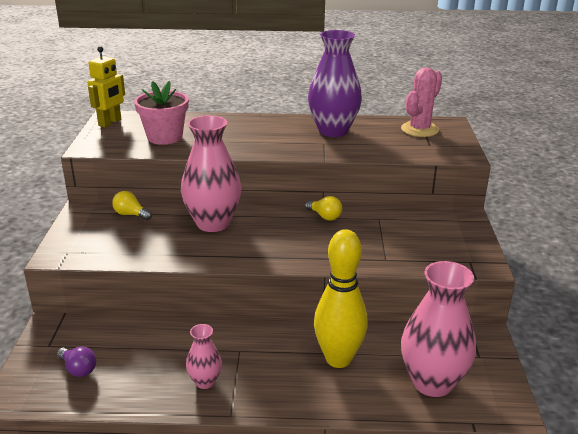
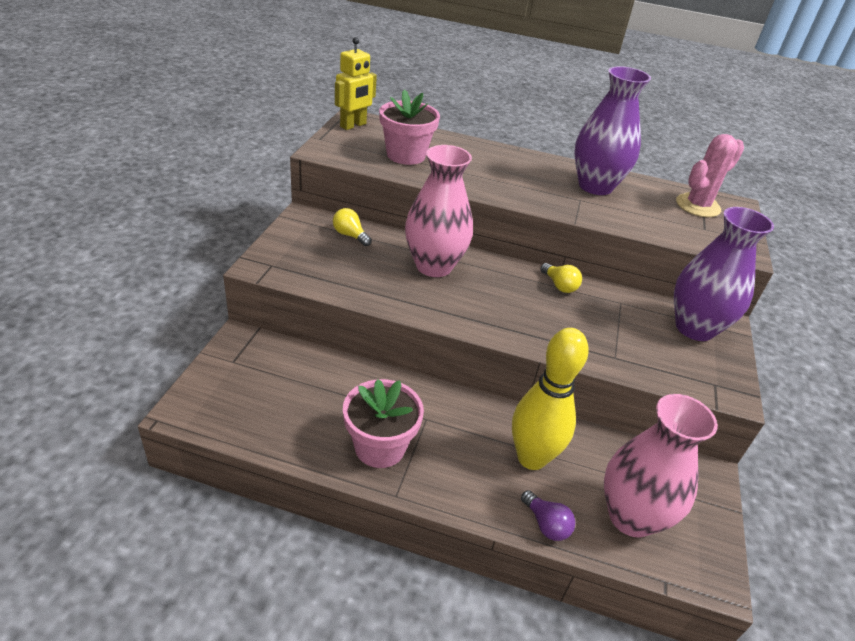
camera: 10 degrees right, 10 degrees up
(78, 369) = (254, 397): purple light bulb -> purple light bulb (546, 524)
(205, 381) = (380, 447): pink vase -> pink flower pot
(443, 224) = (694, 328): none -> purple vase

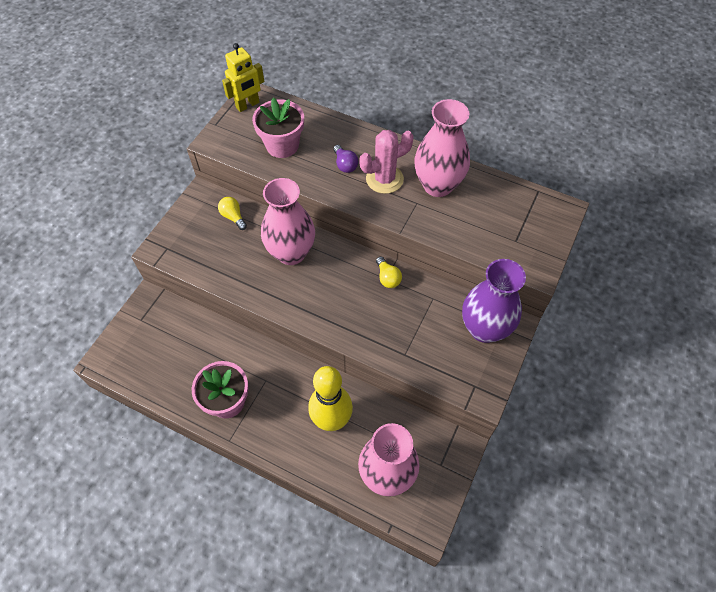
camera: 15 degrees right, 20 degrees up
(546, 524) = (324, 473): purple light bulb -> purple light bulb (345, 165)
(595, 186) = (438, 185): purple vase -> pink vase
(697, 206) = (523, 211): pink cactus -> pink cactus (384, 179)

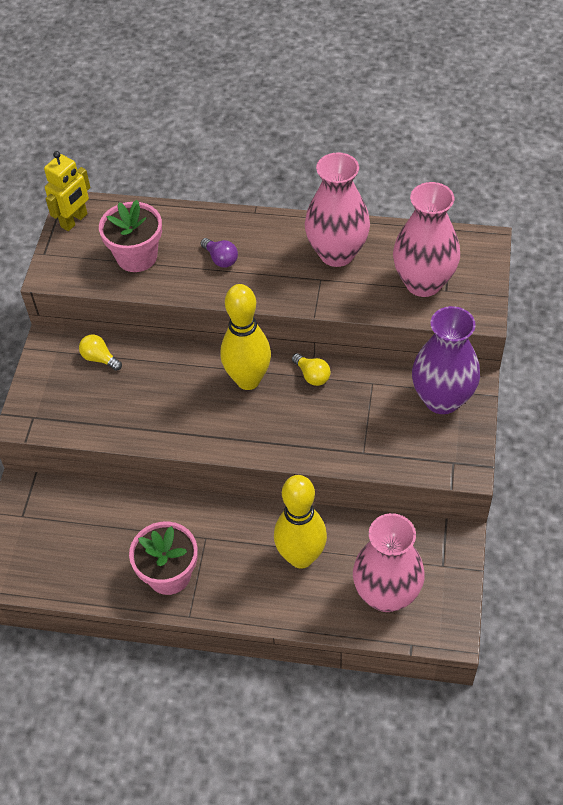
camera: 15 degrees left, 5 degrees down
(291, 253) = (187, 380): pink vase -> pink vase (423, 283)
(337, 267) = (248, 380): none -> yellow bowling pin
(384, 179) = (273, 263): pink cactus -> none

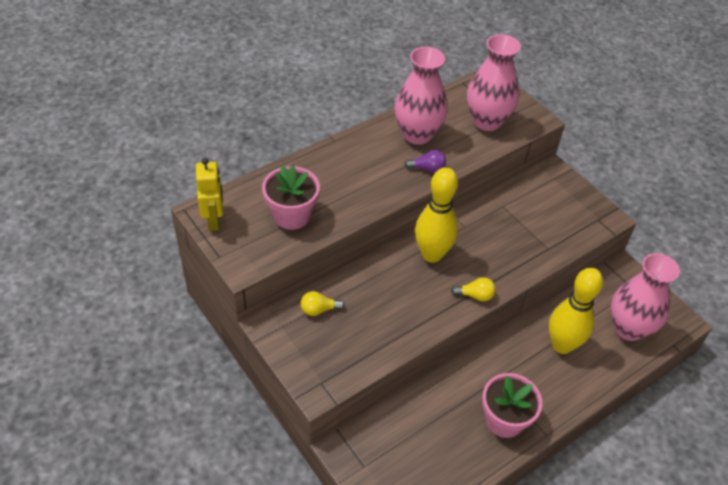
camera: 50 degrees left, 5 degrees down
(221, 259) = (351, 182): purple light bulb -> purple light bulb (427, 168)
(312, 375) = (465, 225): yellow light bulb -> yellow light bulb (475, 295)
(442, 399) = (549, 189): purple vase -> none

